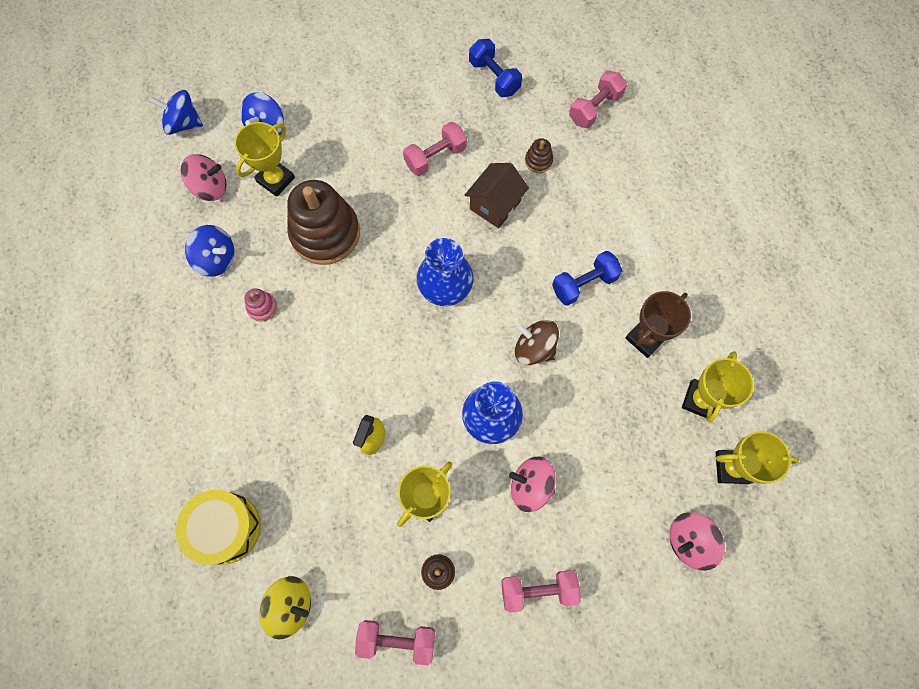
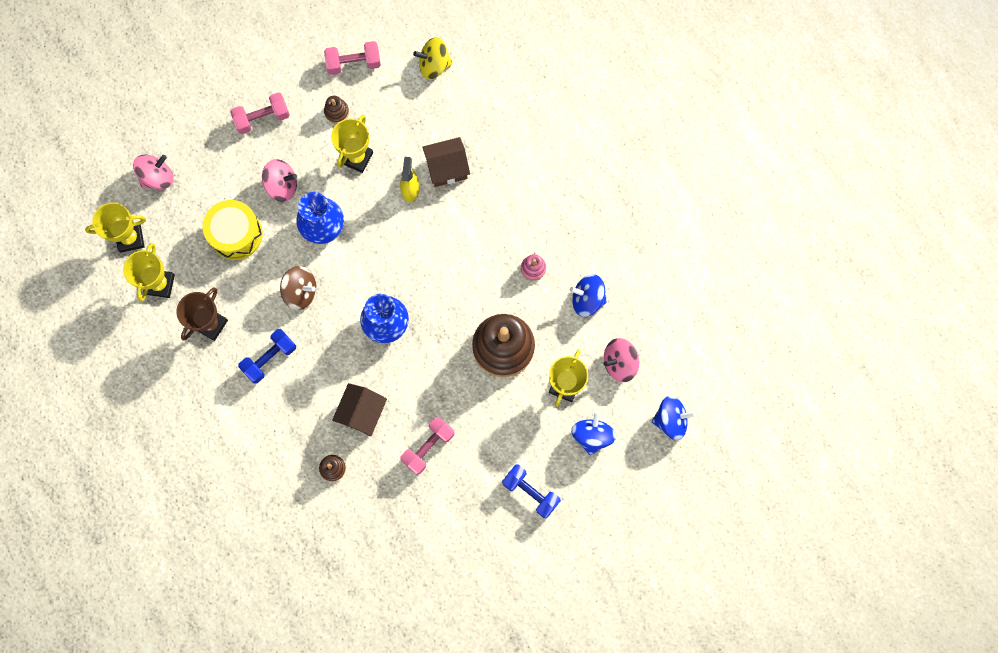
camera: 165 degrees right, 5 degrees up
(226, 528) = (498, 101): yellow drum -> yellow drum (236, 234)
(320, 454) = (447, 168): none -> brown house
(494, 77) = (394, 550): blue dumbbell -> blue dumbbell (530, 492)
(595, 108) = (290, 540): pink dumbbell -> none

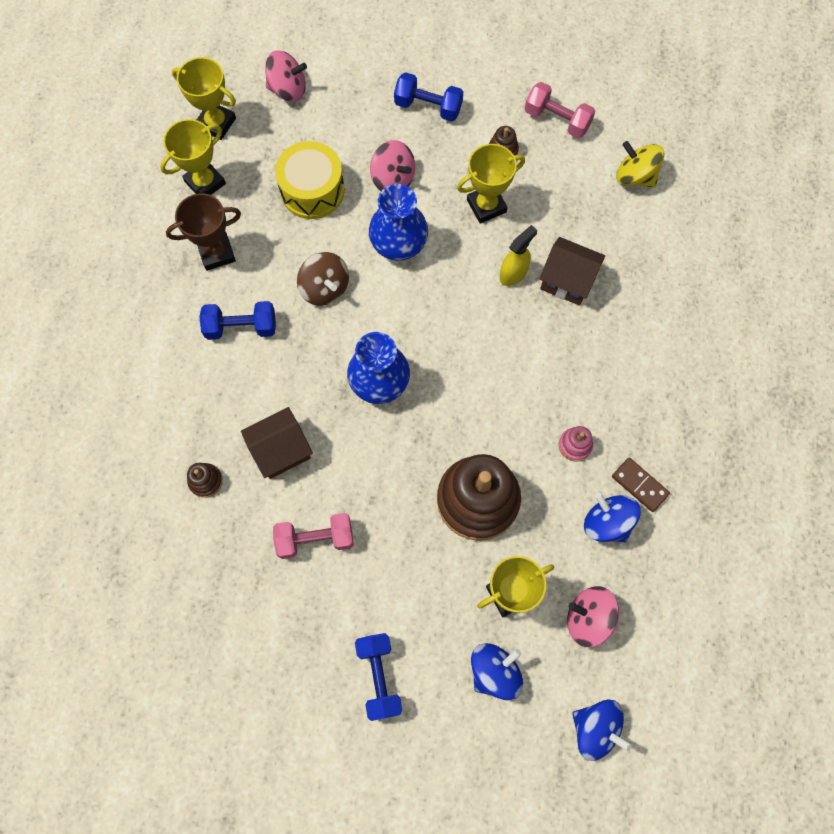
camera: 40 degrees right, 5 degrees down
(262, 118) = (428, 107): pink dumbbell -> blue dumbbell
(588, 262) = (639, 485): none -> brown domino

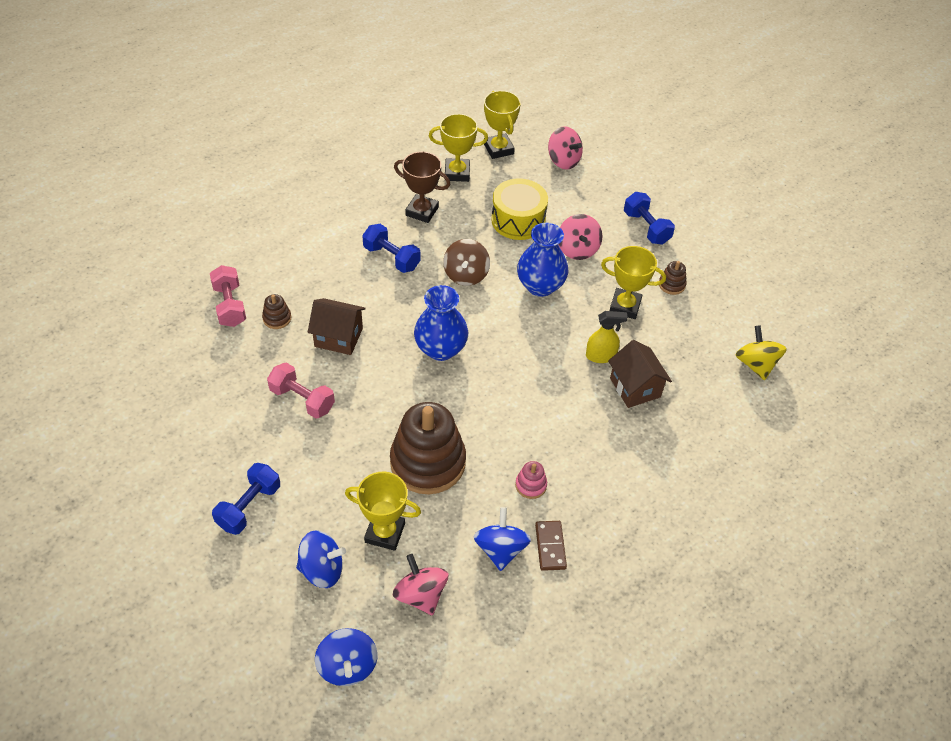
camera: 40 degrees right, 20 degrees down
(557, 120) = (732, 293): pink dumbbell -> pink dumbbell (230, 305)

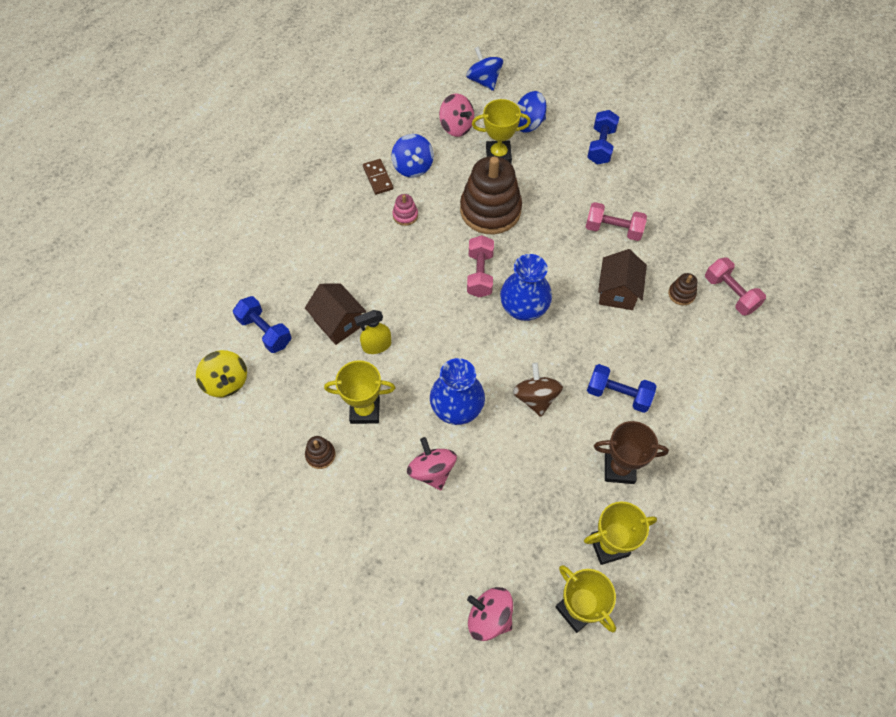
camera: 165 degrees right, 10 degrees up
(338, 337) = (617, 292): brown house -> brown house turned 75 degrees counterclockwise
(471, 394) = (480, 274): none -> pink dumbbell
(518, 220) = (510, 492): yellow drum -> none
(646, 228) = (361, 531): blue dumbbell -> blue dumbbell (265, 331)

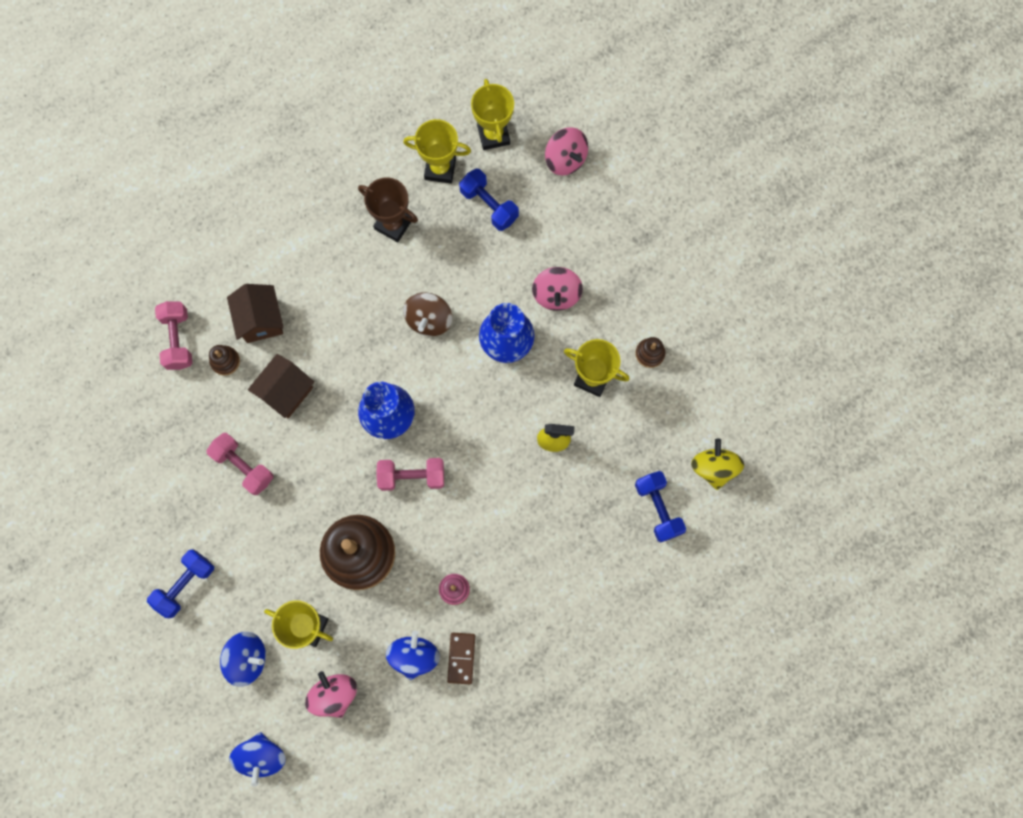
camera: 155 degrees left, 15 degrees up
(338, 323) = (580, 484): brown house -> brown house (261, 320)
(480, 274) = (412, 476): pink dumbbell -> pink dumbbell turned 60 degrees clockwise
(618, 394) = (352, 289): blue dumbbell -> blue dumbbell (489, 205)

